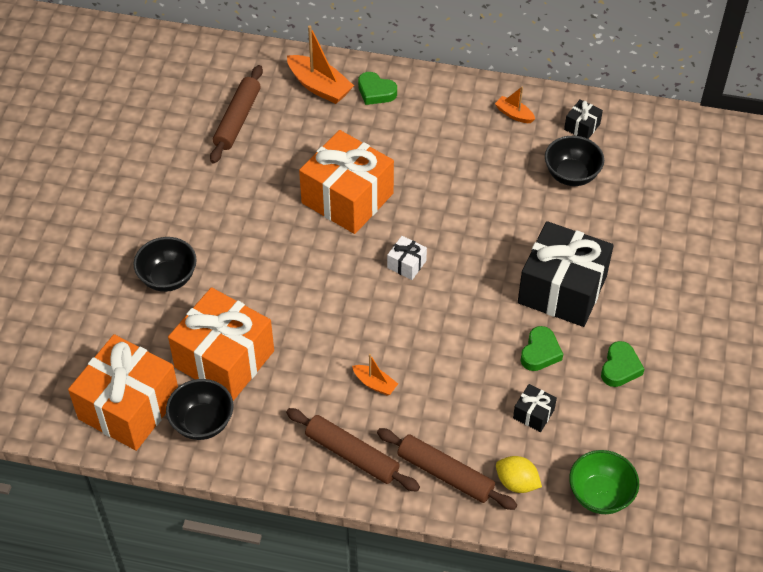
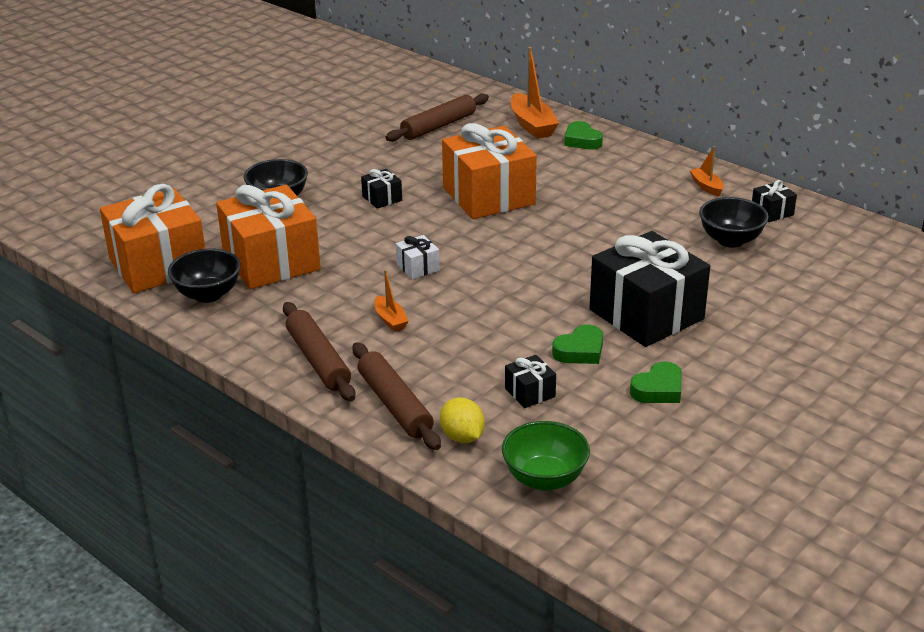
camera: 30 degrees right, 20 degrees down
(259, 239) = (382, 198): none -> black gift
(406, 264) = (502, 252): white gift -> white gift (418, 267)

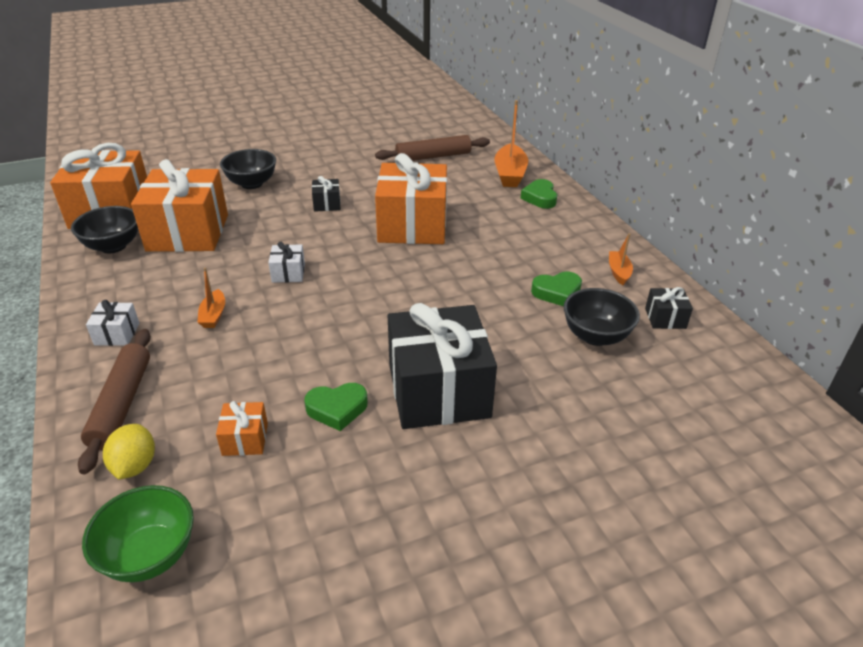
camera: 25 degrees right, 5 degrees up
(318, 360) = (117, 334): brown rolling pin -> white gift
(530, 392) = (245, 439): black gift -> orange gift
(658, 389) = (368, 488): green heart -> green heart (557, 292)

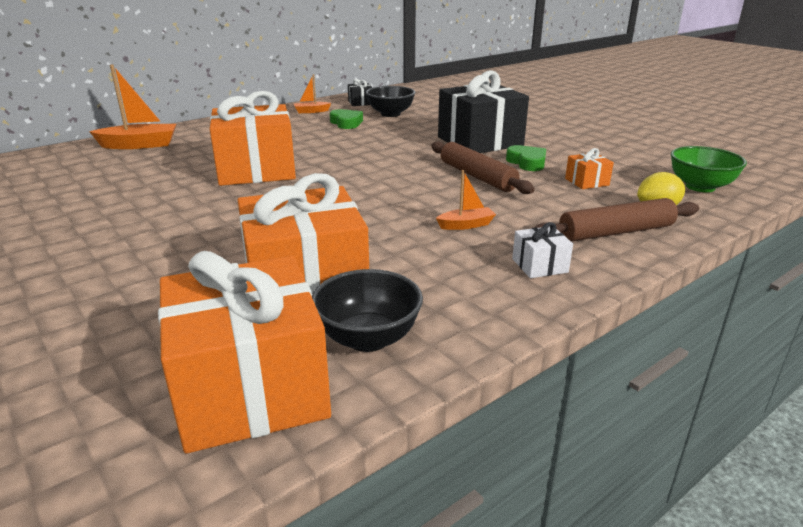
camera: 105 degrees left, 10 degrees down
(252, 184) = (141, 275): black bowl -> none
(288, 273) = (371, 207): white gift -> none
(327, 204) = (210, 214): black gift -> none
(433, 157) = (80, 178): brown rolling pin -> brown rolling pin (477, 176)
(540, 198) = (194, 133): green heart -> none

